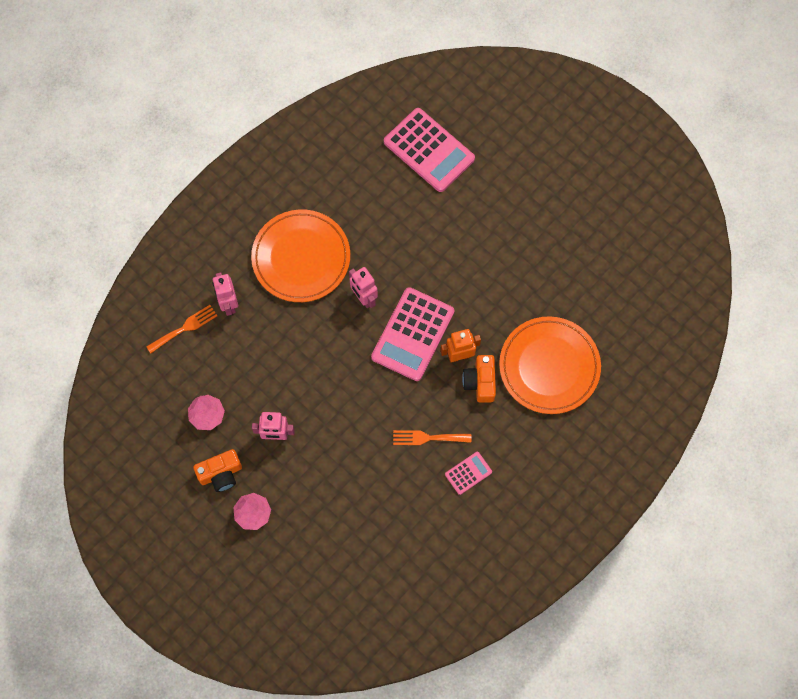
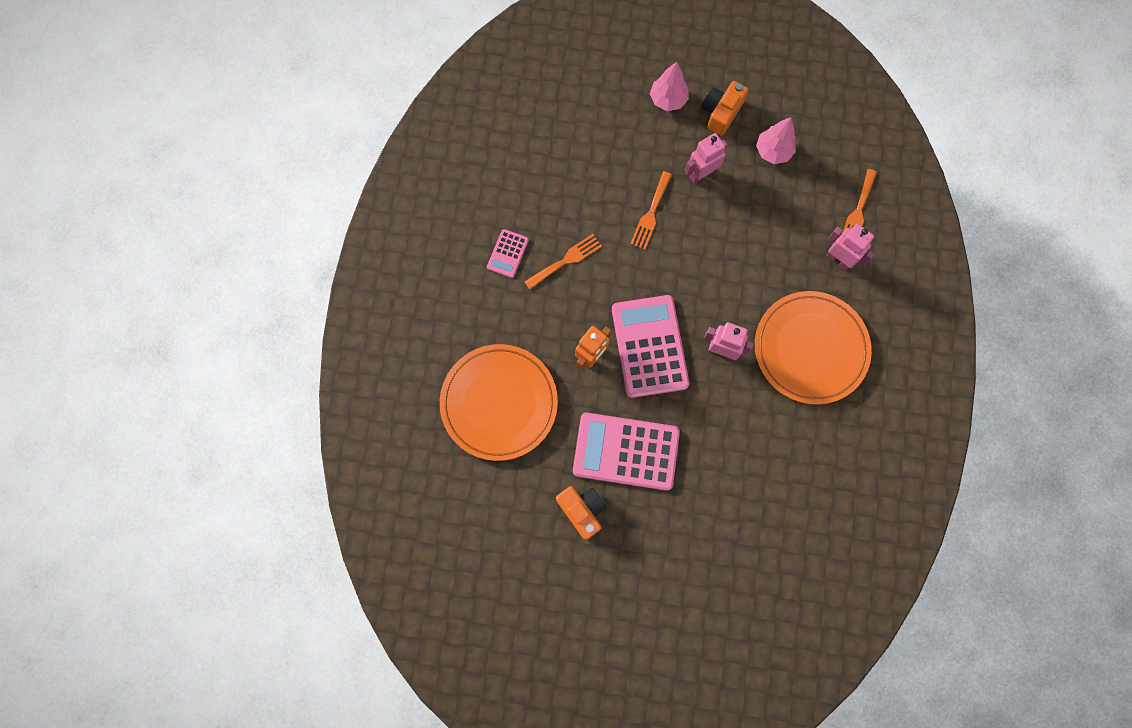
camera: 145 degrees right, 5 degrees up
(337, 430) = (651, 214): none -> orange fork
(429, 150) = (777, 553): pink calculator -> pink calculator (626, 451)
(480, 382) = (554, 343): orange camera -> orange camera (582, 510)

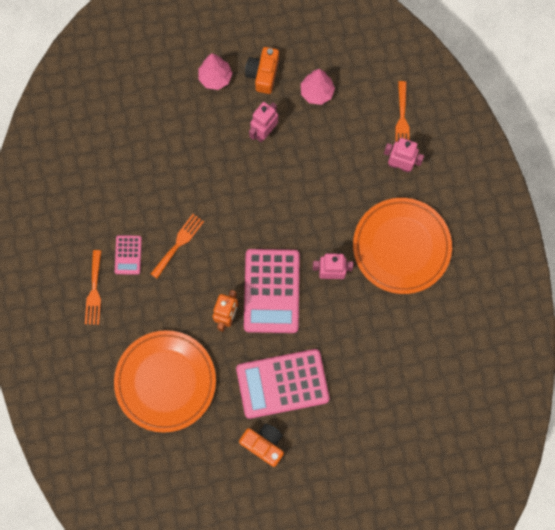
camera: 20 degrees left, 0 degrees up
(649, 346) = (271, 291): pink calculator -> pink calculator turned 150 degrees counterclockwise
(651, 214) = (234, 180): orange fork -> orange fork (94, 291)

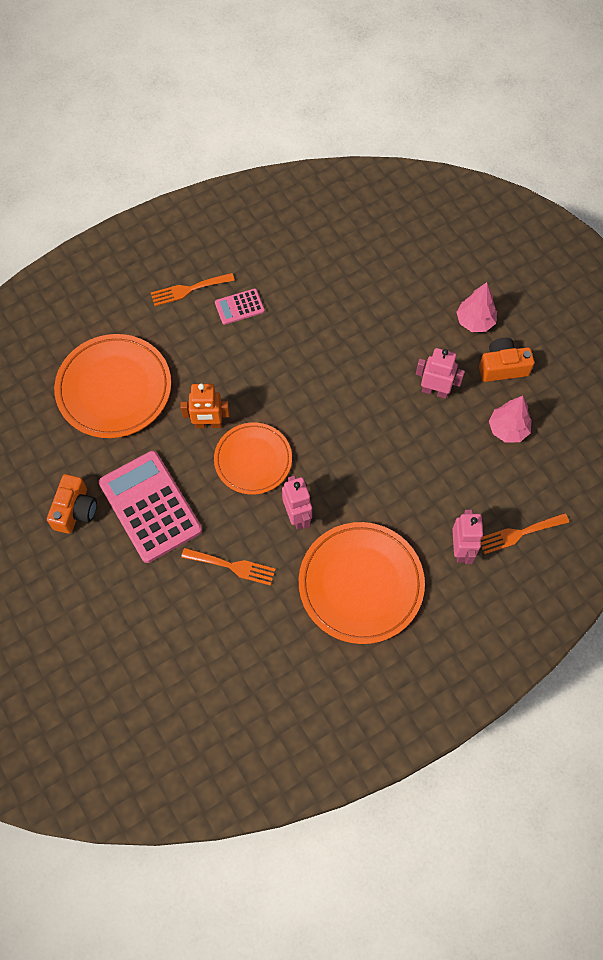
camera: 70 degrees right, 10 degrees down
(178, 243) = (271, 349): orange fork -> orange fork (232, 566)
(271, 291) = (253, 460): pink calculator -> orange plate

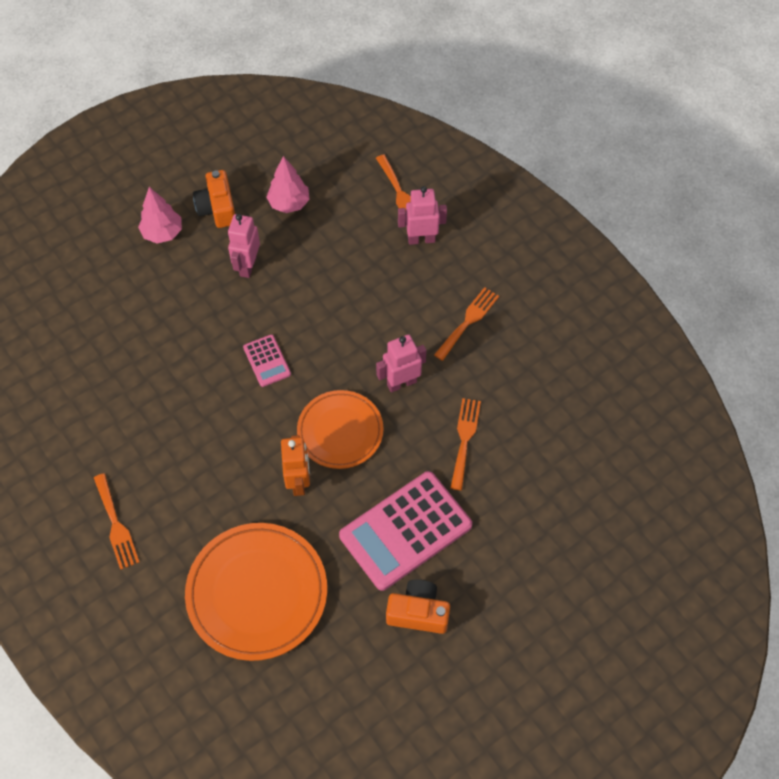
camera: 95 degrees left, 5 degrees down
(239, 307) = (142, 465): pink calculator -> pink calculator (267, 361)
(361, 584) = (468, 321): orange plate -> orange fork

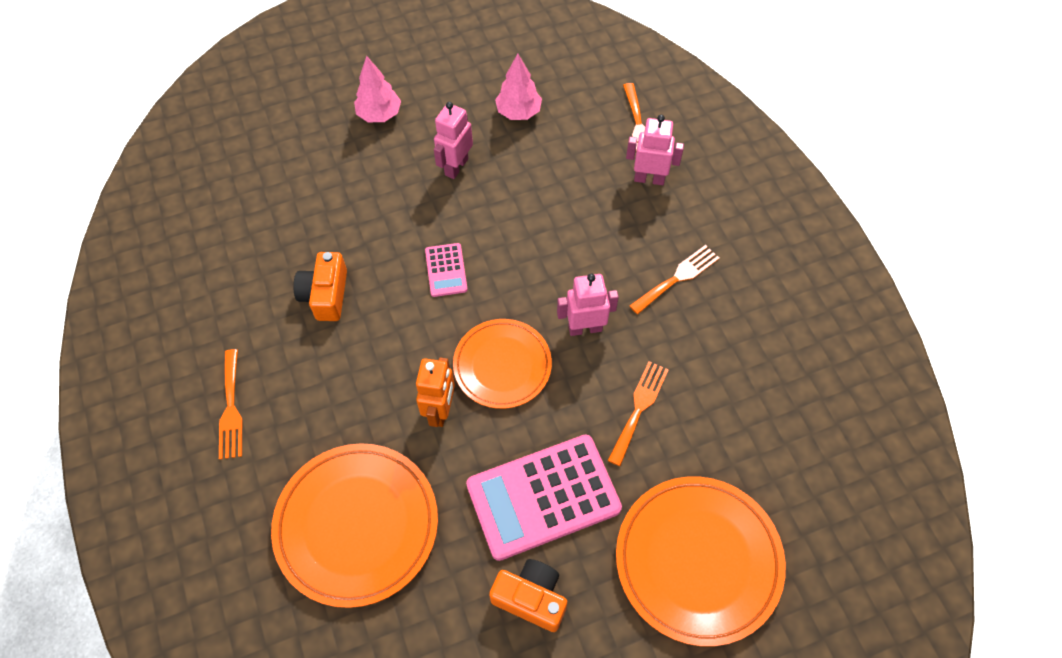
camera: 15 degrees right, 0 degrees up
(217, 208) = (443, 102): orange camera -> orange camera (325, 295)
(543, 549) = (698, 560): none -> orange plate

